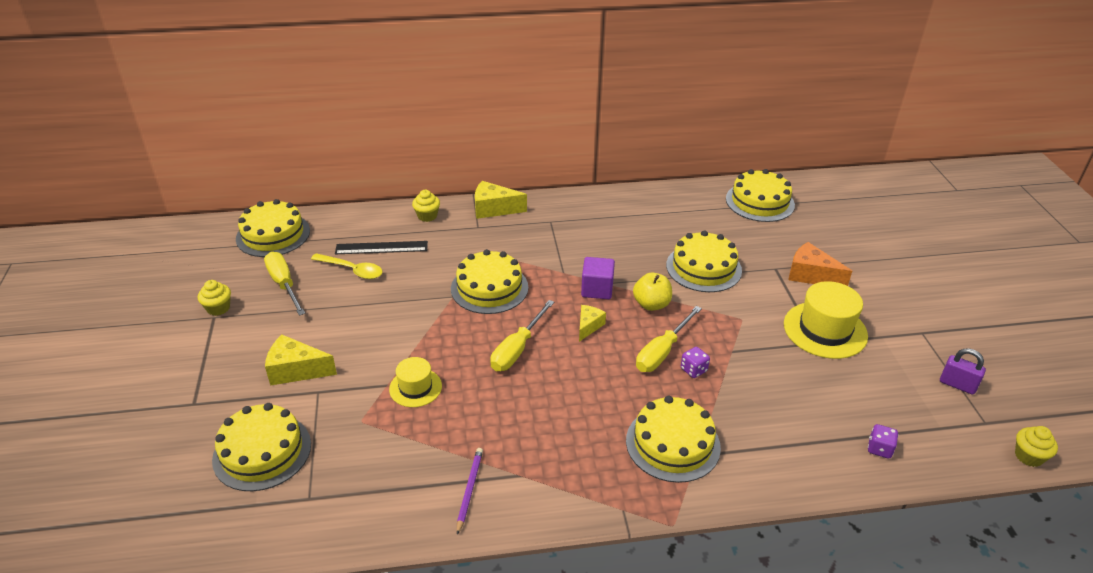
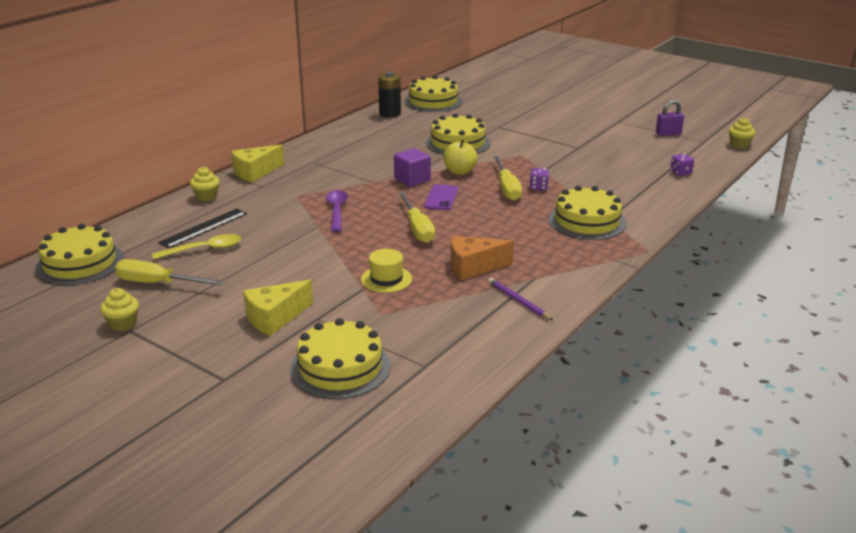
camera: 45 degrees left, 10 degrees down
(489, 288) = (336, 211): yellow cake -> purple spoon
(588, 326) = (441, 198): yellow cheese -> purple phone
(696, 197) = (390, 113): none -> black battery
(811, 275) = (523, 122): orange cheese -> orange cheese (473, 267)
(825, 330) = (572, 140): yellow hat -> none

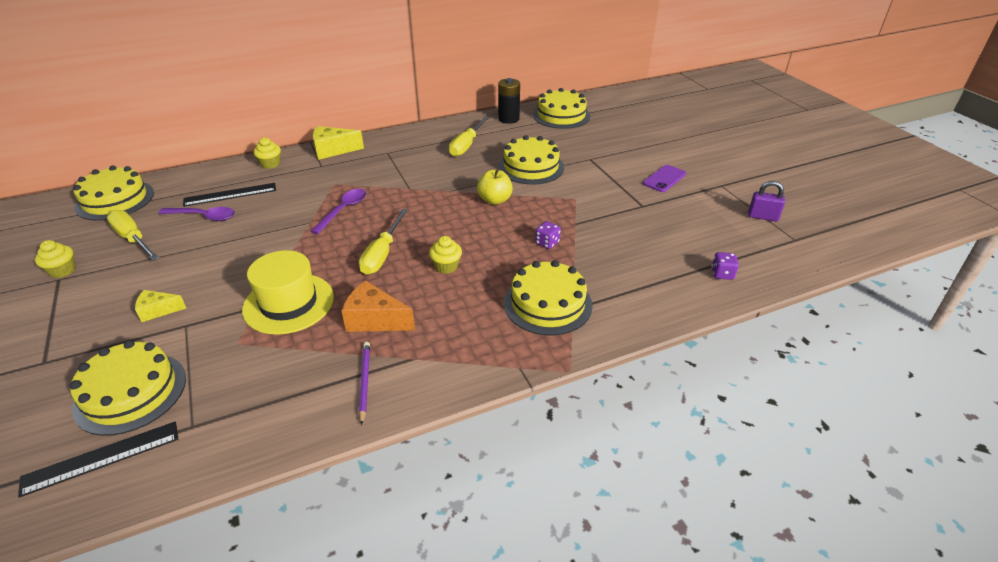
camera: 30 degrees right, 10 degrees up
(204, 249) = (203, 216): yellow spoon -> purple spoon
(275, 318) = (158, 311): yellow cheese -> yellow cheese, size x0.62
(381, 405) = (101, 458): none -> black ruler
(386, 279) = (288, 303): yellow hat -> yellow hat, size x1.69
(412, 179) = (443, 196): purple cube -> none
(441, 198) = (444, 225): purple phone -> purple phone (664, 179)
(507, 188) = (515, 234): yellow screwdriver -> yellow screwdriver (466, 145)
(739, 145) = (837, 257): yellow cupcake -> yellow cupcake (446, 266)

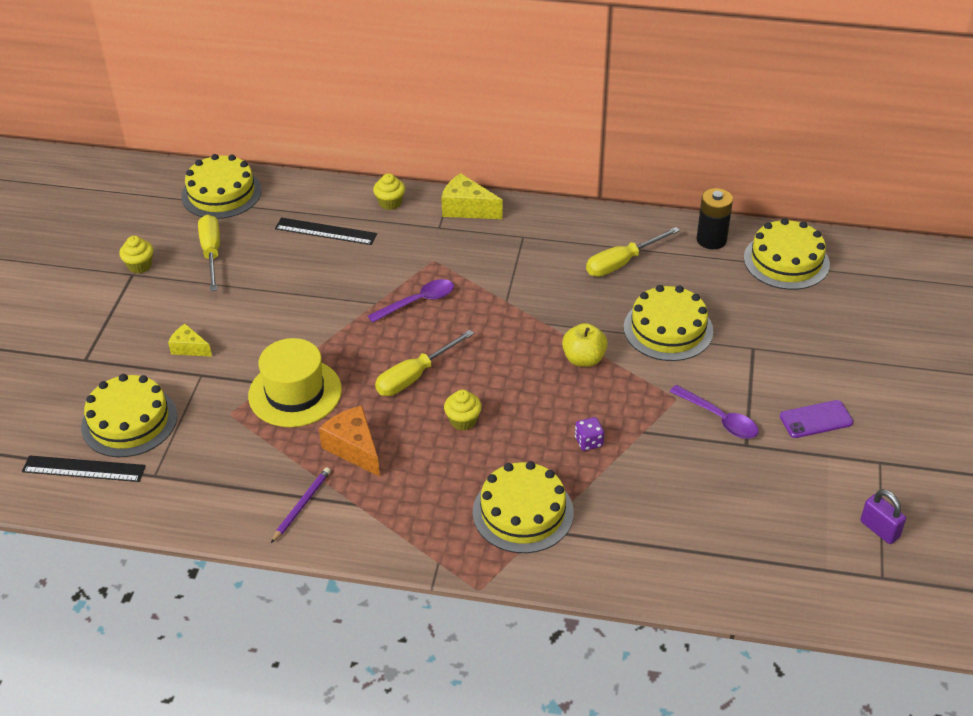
camera: 35 degrees right, 5 degrees up
(203, 216) = (285, 251): purple spoon -> purple spoon (719, 419)
(722, 274) = (740, 573): purple dice -> none

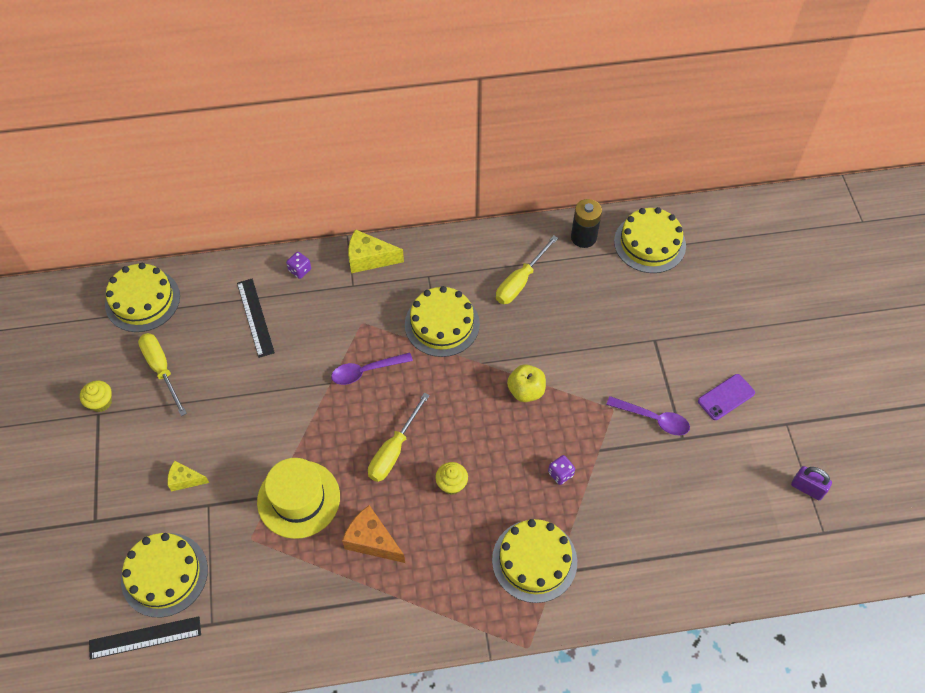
camera: 20 degrees left, 15 degrees up
(301, 505) = (351, 613): purple pencil -> none
(325, 231) = (255, 317): black ruler -> black ruler turned 75 degrees clockwise
(390, 203) = (300, 270): yellow cupcake -> purple dice
(418, 302) = (366, 371): purple spoon -> purple spoon turned 150 degrees counterclockwise
(668, 329) = (582, 340): yellow cake -> yellow cake (442, 324)

